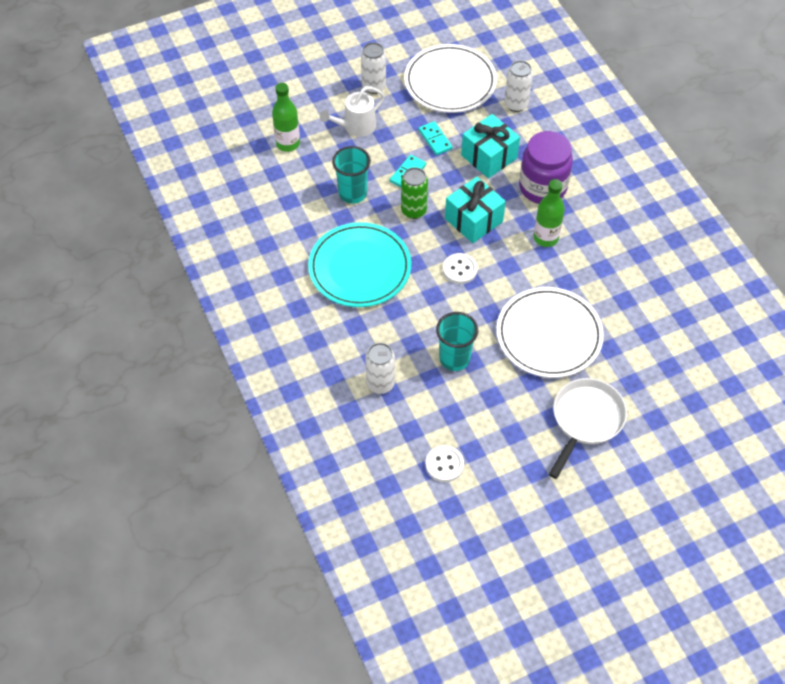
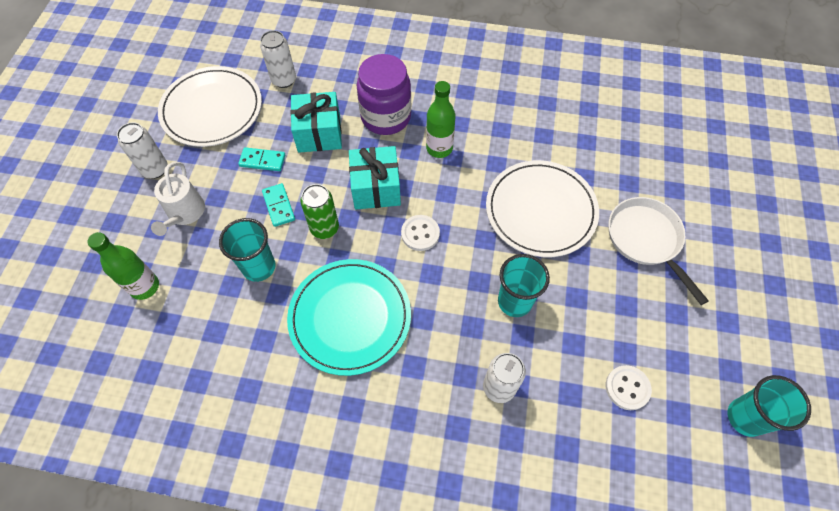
camera: 55 degrees left, 5 degrees up
(483, 554) = (745, 417): none -> turquoise cup

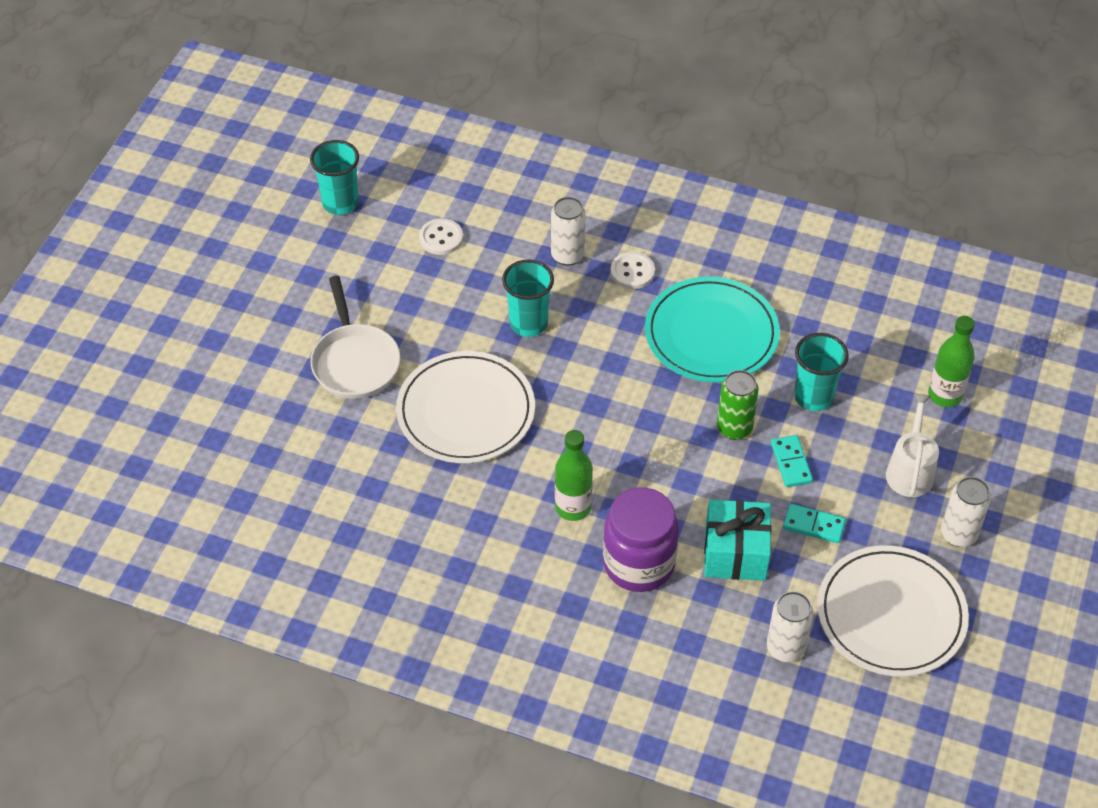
camera: 170 degrees left, 10 degrees down
(376, 188) = (665, 467): turquoise gift -> none
(420, 233) = (619, 406): white button -> white button (632, 272)

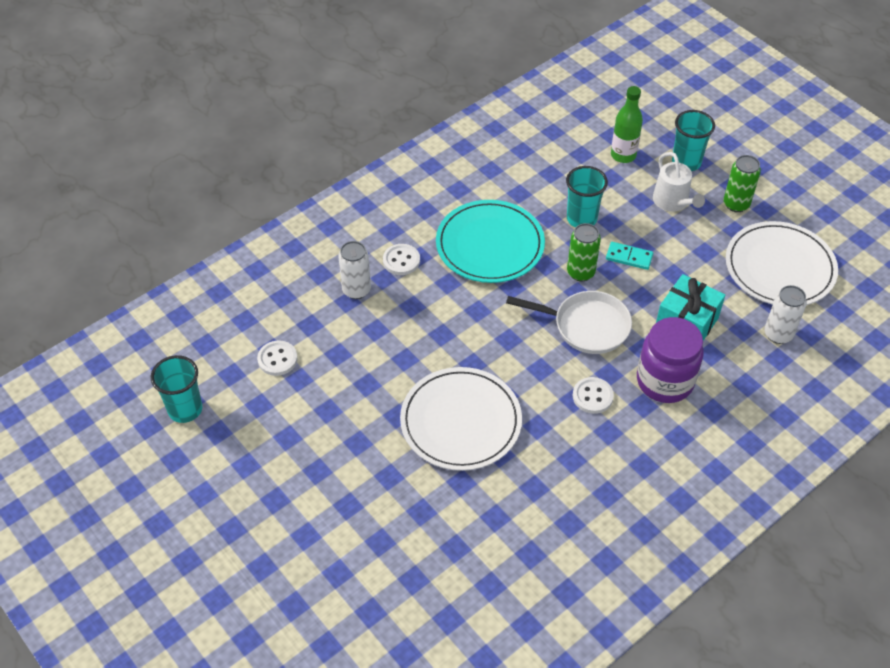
camera: 60 degrees left, 0 degrees up
(355, 362) = (360, 473): white pan -> white pan (586, 326)
(528, 323) = (404, 343): turquoise cup -> turquoise cup (686, 162)
(573, 507) = (592, 396): green bottle -> white button
(814, 525) = (687, 271): turquoise domino -> none
(910, 471) = (673, 202): white watering can -> white watering can turned 150 degrees counterclockwise
(958, 534) = (736, 204): white can -> green can

